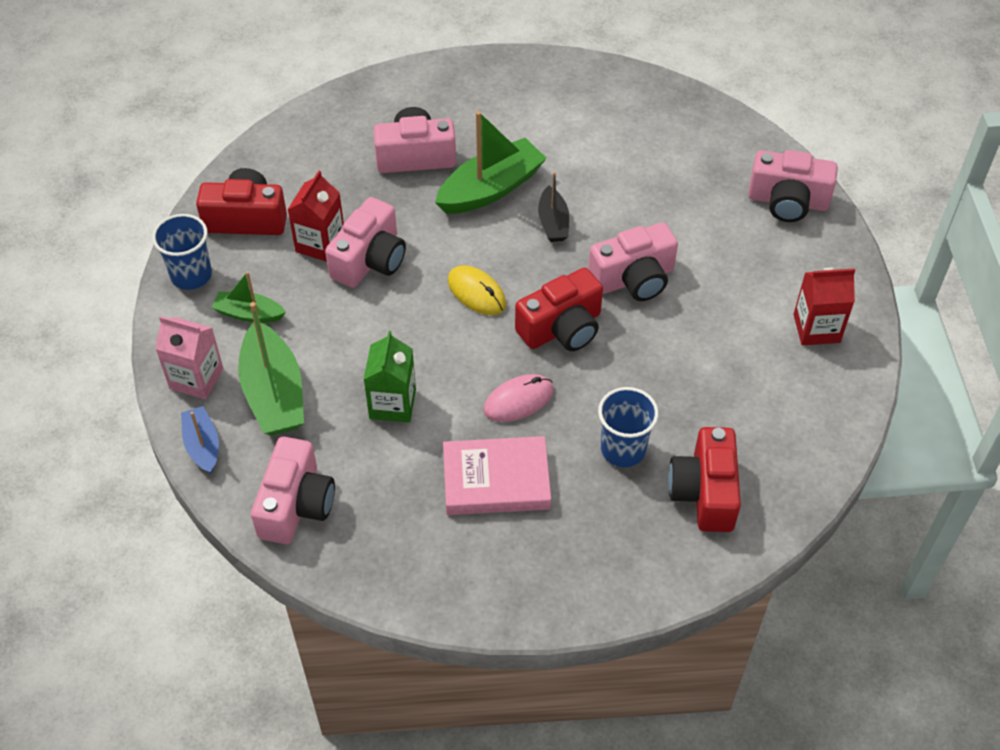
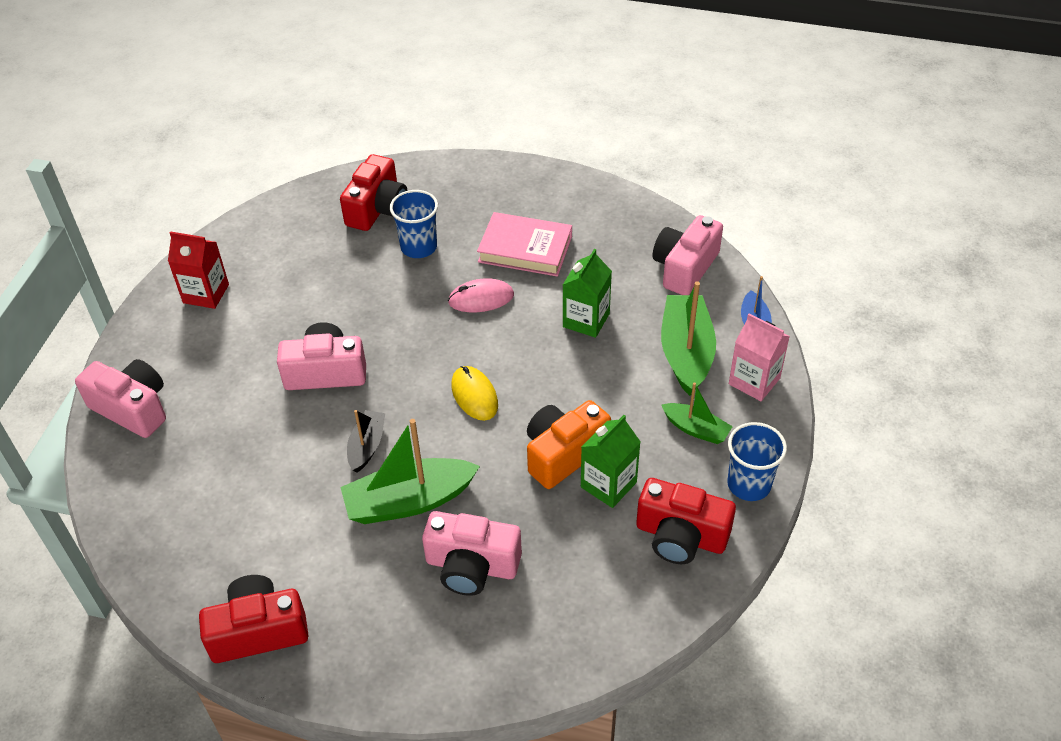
camera: 160 degrees left, 5 degrees down
(320, 244) = (608, 485): red carton -> green carton
(370, 260) = (563, 454): pink camera -> orange camera
(562, 328) = (414, 345): red camera -> red camera (258, 631)

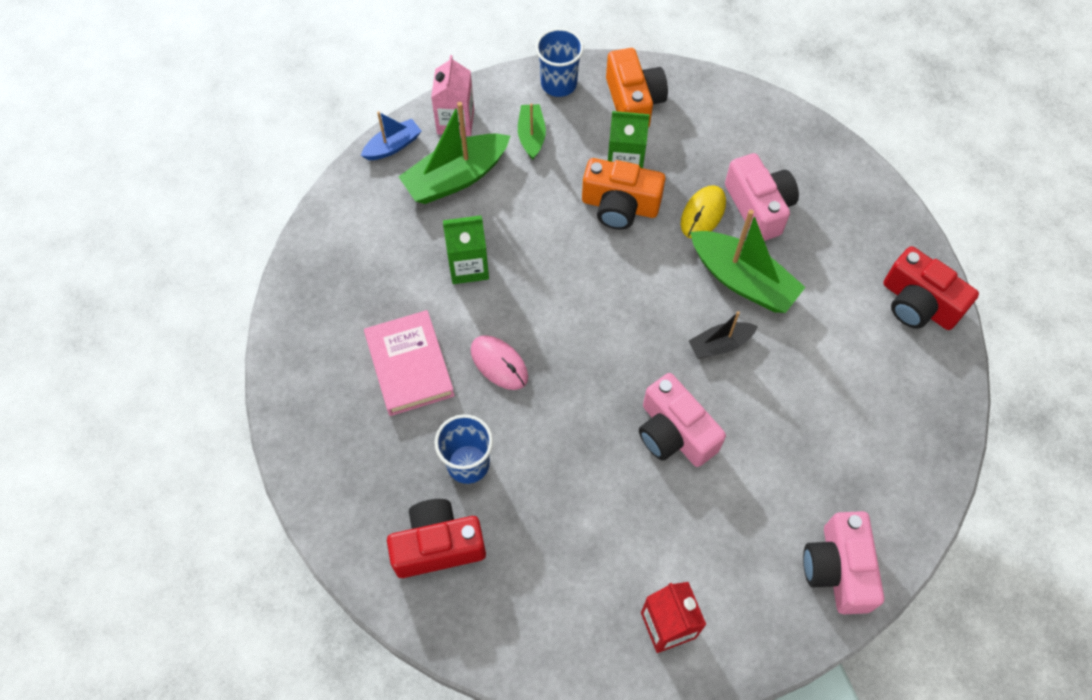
camera: 125 degrees left, 15 degrees up
(474, 395) = (611, 300): yellow mouse -> yellow mouse (703, 213)
(680, 536) = (633, 102): red camera -> orange camera
(685, 268) = (352, 225): pink camera -> none

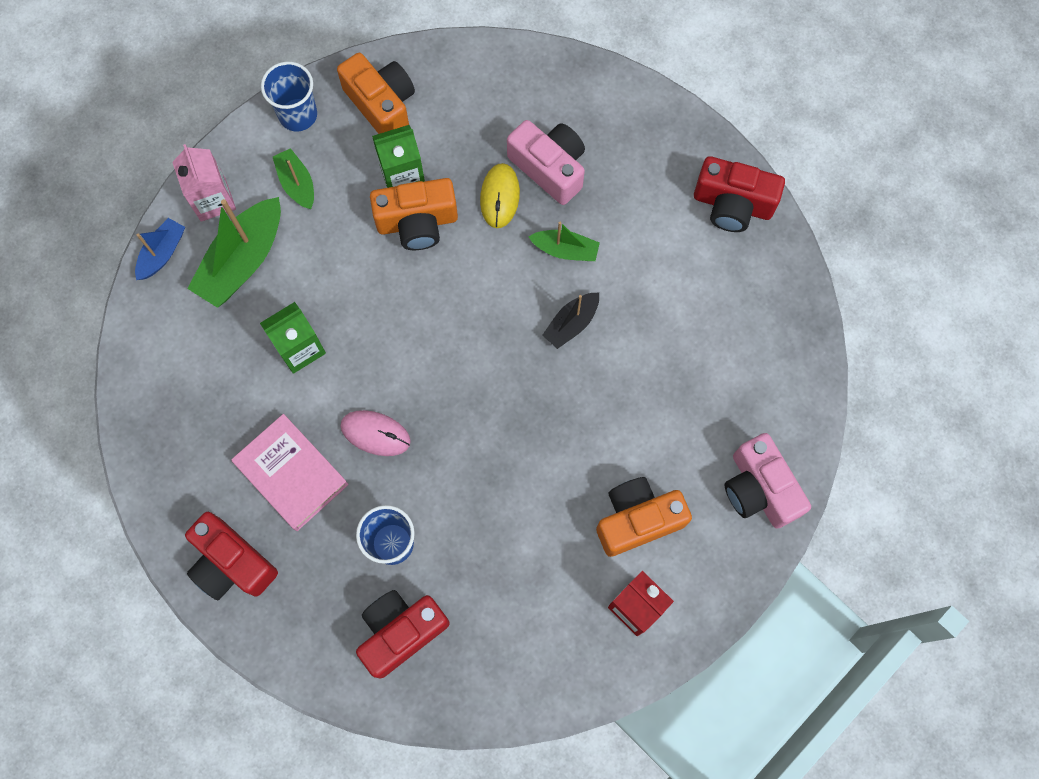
camera: 25 degrees left, 10 degrees up
(321, 418) = (232, 563): none -> red camera
(674, 433) = (566, 428): pink camera -> none
(705, 544) = (637, 519): none -> orange camera
(742, 280) = (565, 250): green boat -> green boat, size x0.56

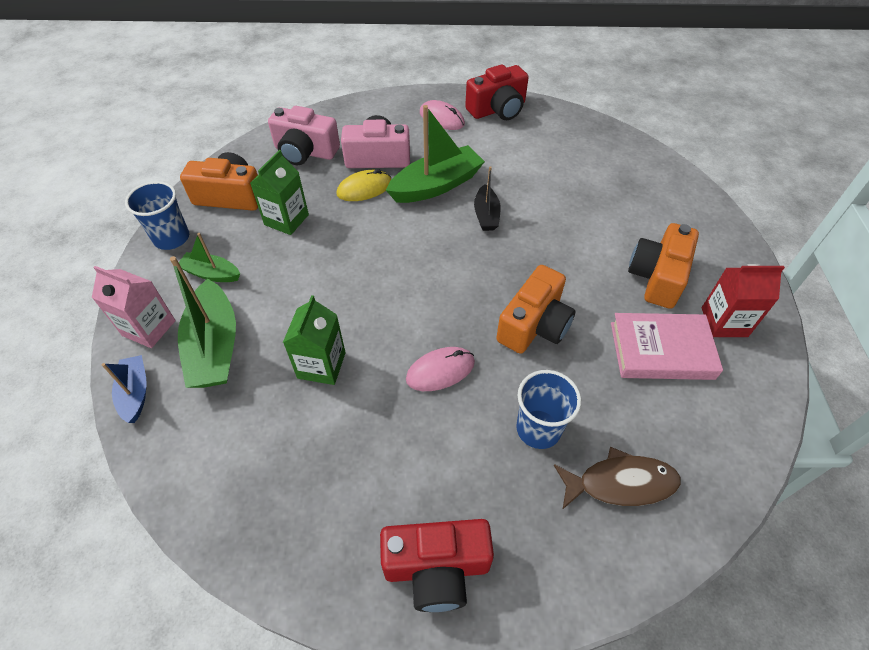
camera: 45 degrees left, 20 degrees down
(291, 474) = (409, 452): pink book -> pink book (661, 350)
(401, 632) = (620, 483): red camera -> brown fish
(417, 222) = (325, 235): orange camera -> orange camera (534, 325)
(500, 197) = (364, 188): yellow mouse -> yellow mouse turned 75 degrees counterclockwise
(565, 250) = (436, 185): green boat -> green boat, size x1.79
(663, 168) = (441, 118): none -> pink mouse
(759, 489) = (689, 210): pink camera -> pink camera (305, 152)

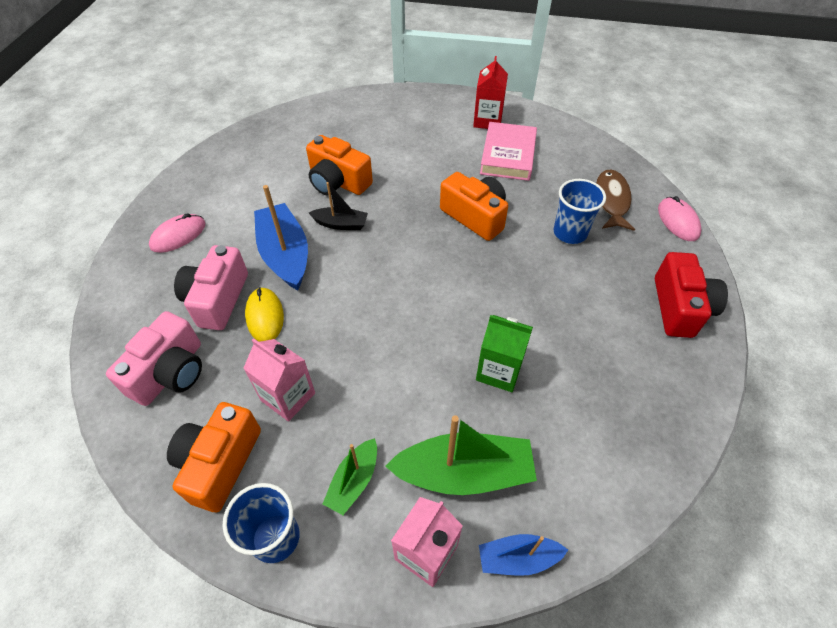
camera: 80 degrees left, 0 degrees up
(286, 220) = (288, 397): green carton -> pink carton
(436, 185) = (285, 255): green boat -> blue boat
(440, 371) = (513, 282): pink mouse -> pink mouse (678, 221)
(497, 109) = (189, 189): red camera -> none
(657, 277) = (440, 140): orange camera -> orange camera (338, 182)

